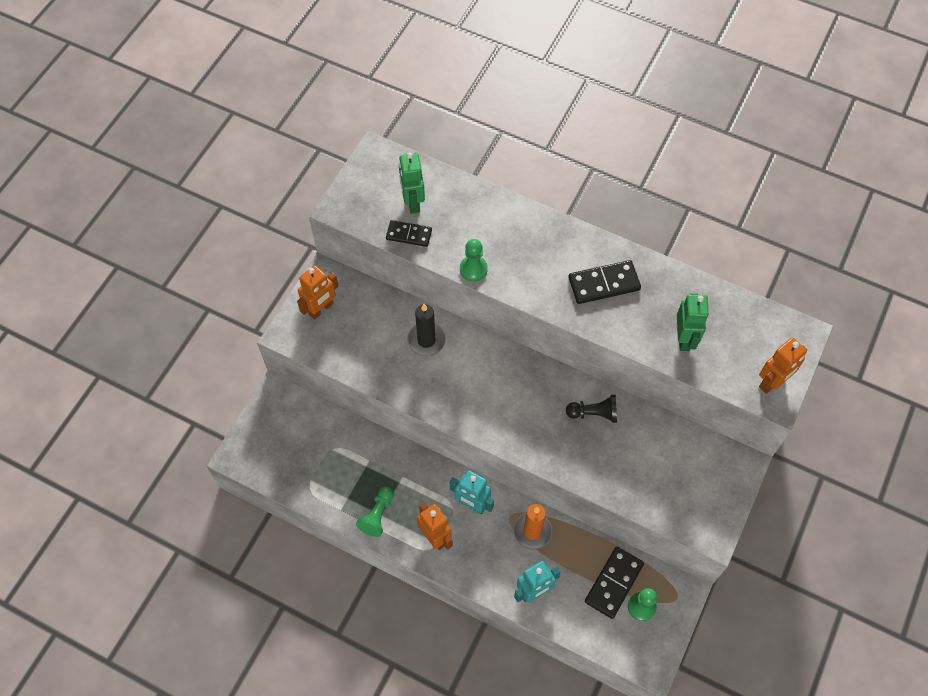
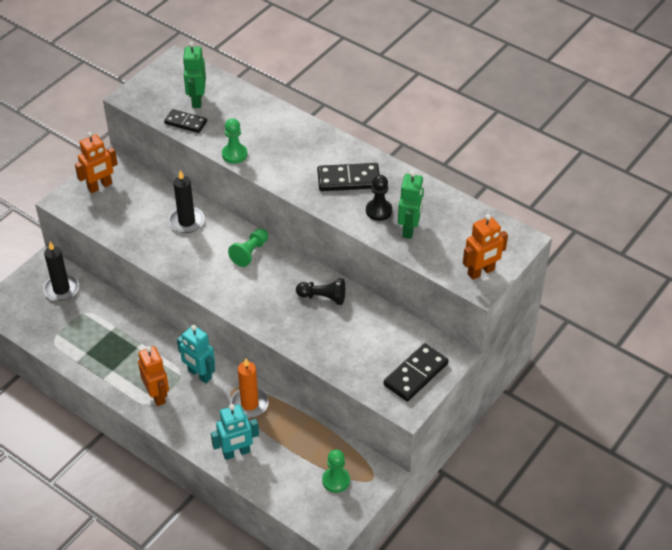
camera: 10 degrees right, 15 degrees down
(300, 423) = (61, 289): none -> black candle
(377, 515) = (109, 370): green pawn -> green pawn (250, 253)
(614, 583) = (315, 457): black domino -> black domino (416, 374)
(646, 320) = (379, 211): none -> black pawn

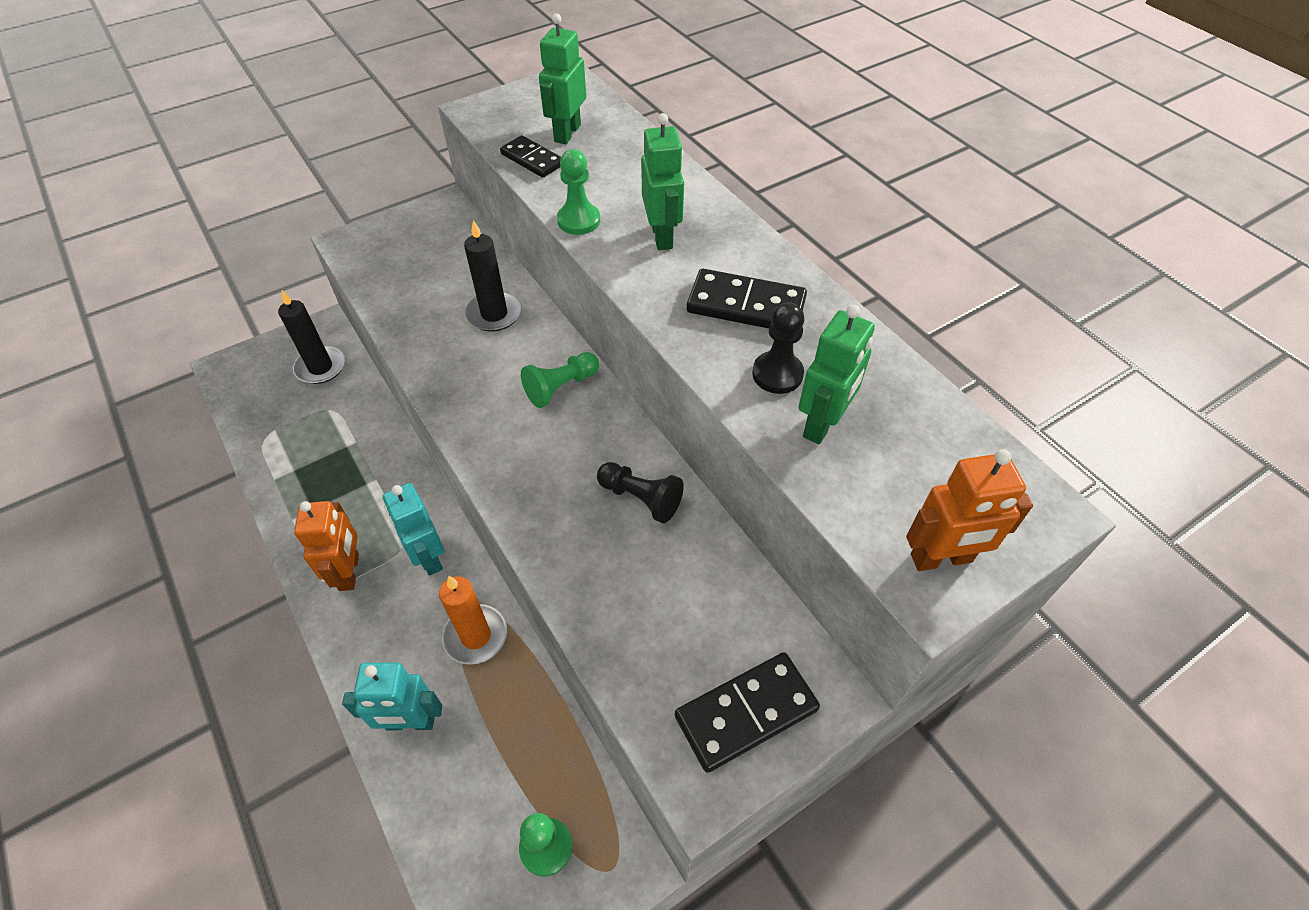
camera: 20 degrees right, 5 degrees up
(100, 186) = (407, 235): orange robot -> none
(286, 152) = (662, 236): none -> green robot

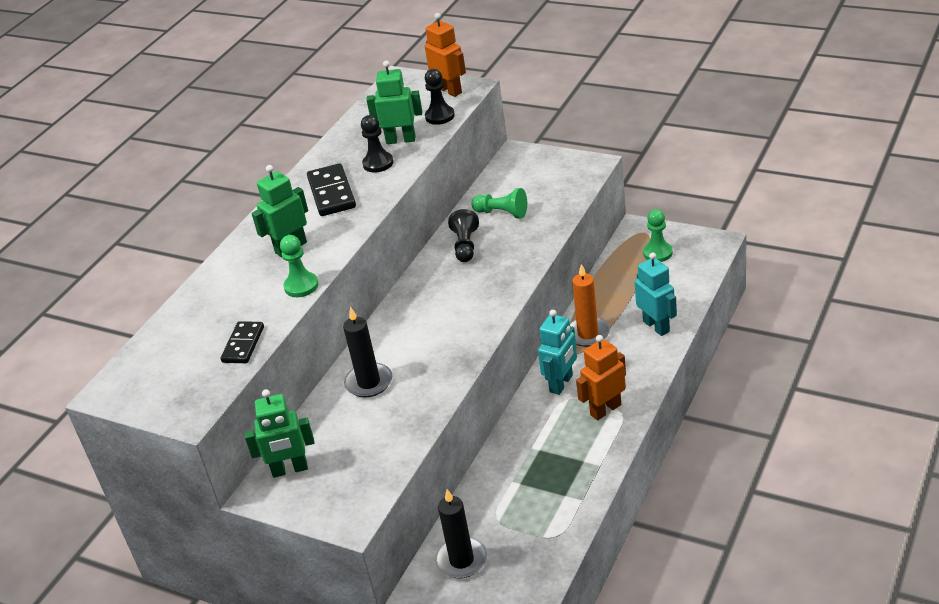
camera: 115 degrees left, 15 degrees down
(561, 387) = (411, 315): green pawn -> green pawn (502, 213)
(567, 133) = (194, 347): green robot -> green robot (290, 470)
(746, 713) = (548, 168): black domino -> none
(856, 502) = (440, 116): none -> black pawn

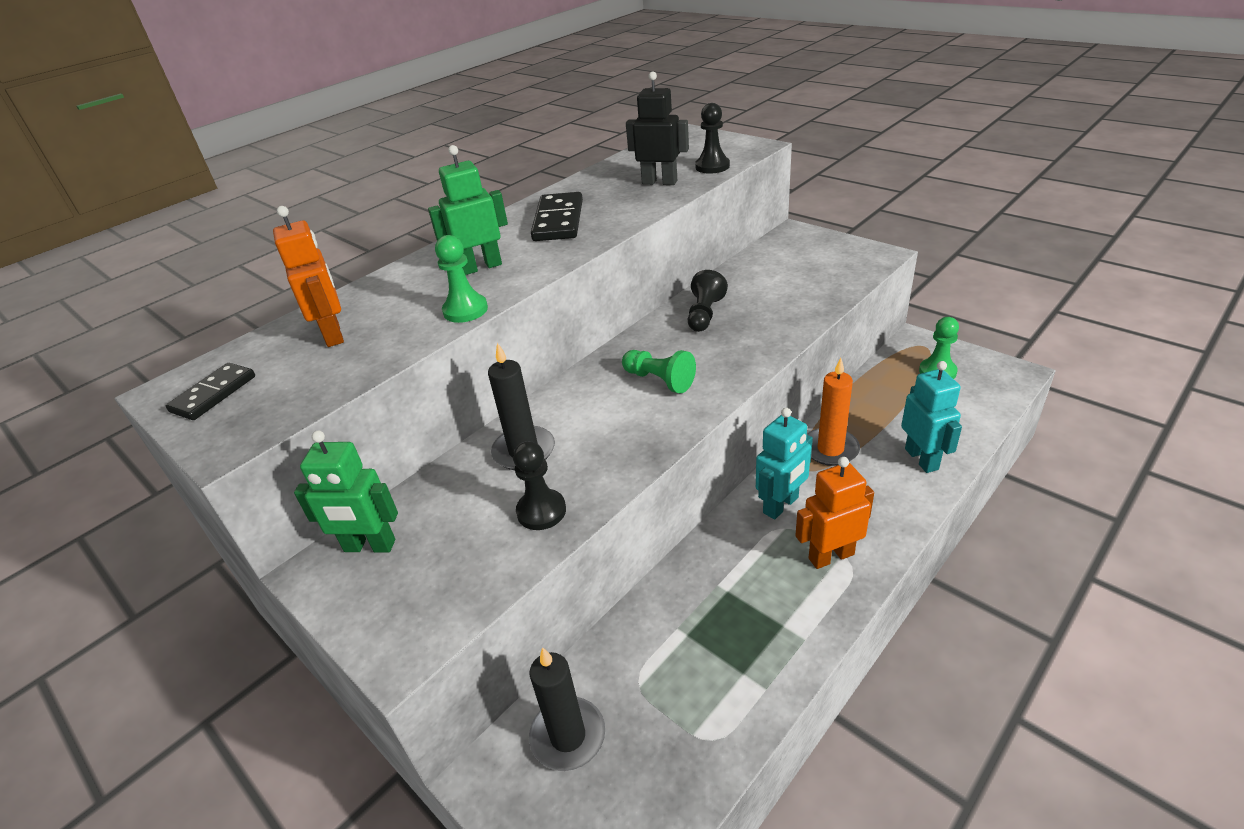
camera: 15 degrees right, 0 degrees up
(243, 344) = (354, 366): black domino -> black domino (214, 394)
(378, 163) = (624, 200): black pawn -> black pawn (541, 511)
(401, 140) = (659, 182): green robot -> black robot
(449, 90) = (733, 146): orange robot -> orange robot (334, 334)
(502, 213) = (759, 287): green pawn -> green pawn (659, 380)

